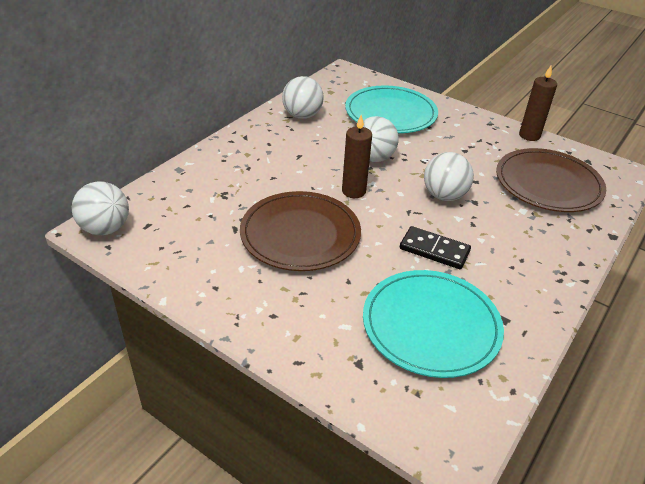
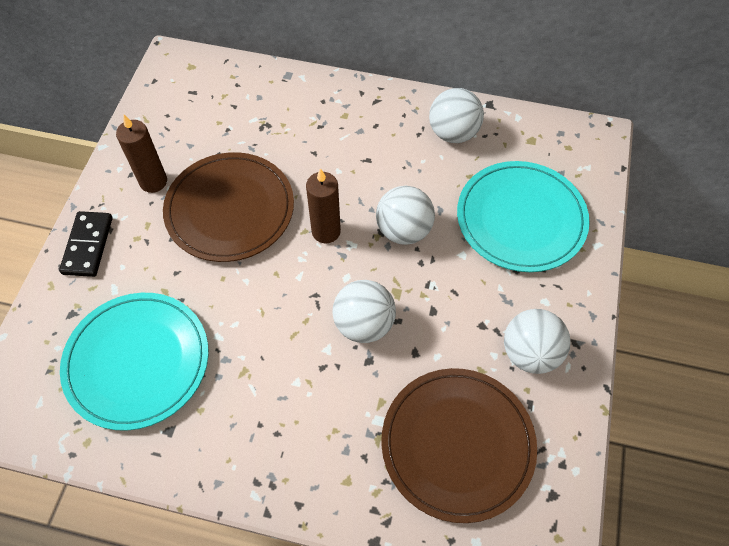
camera: 70 degrees right, 20 degrees up
(105, 229) = (175, 67): white ball -> white ball (530, 353)
(434, 250) = (255, 337): black domino -> black domino (88, 245)
(529, 135) = (574, 402): brown candle -> brown candle (153, 181)

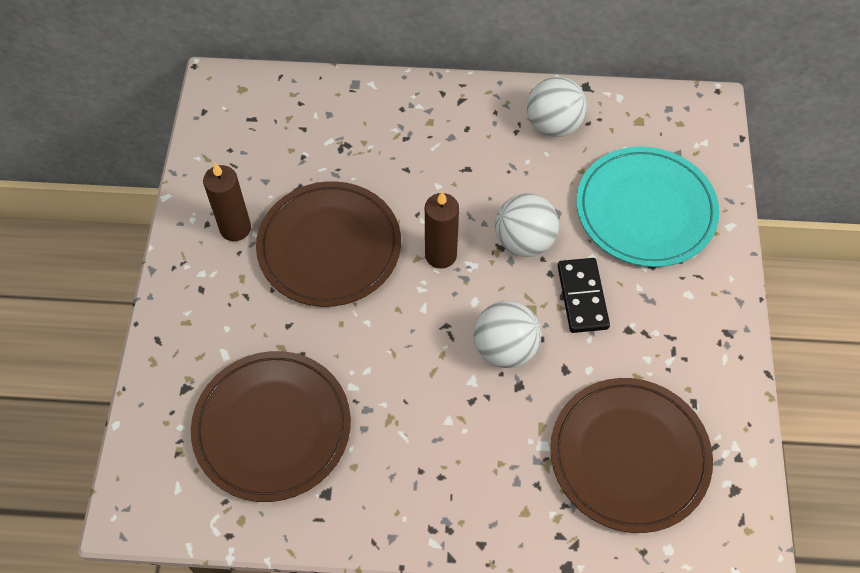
camera: 10 degrees left, 0 degrees up
(88, 245) = (181, 311): black domino -> black domino (582, 297)
(137, 361) = (272, 427): turquoise plate -> brown plate
(530, 353) = (683, 351): white ball -> none

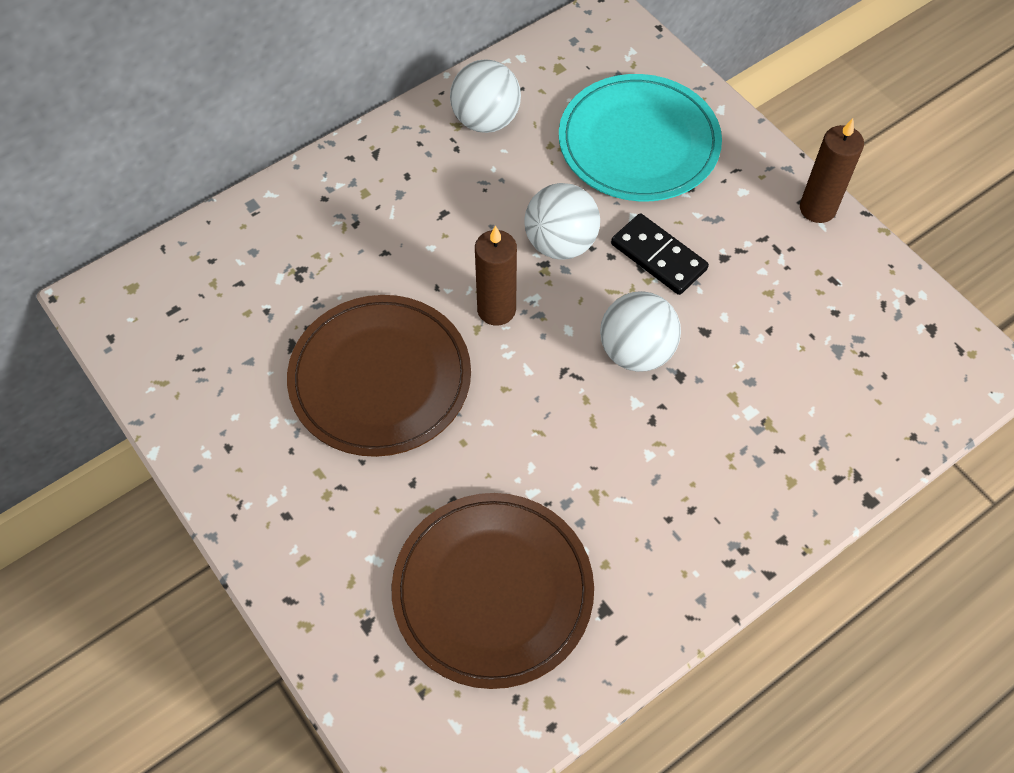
camera: 40 degrees left, 0 degrees up
(235, 228) = (264, 429): brown candle -> brown candle (817, 209)
(629, 456) = (827, 365): brown plate -> none

